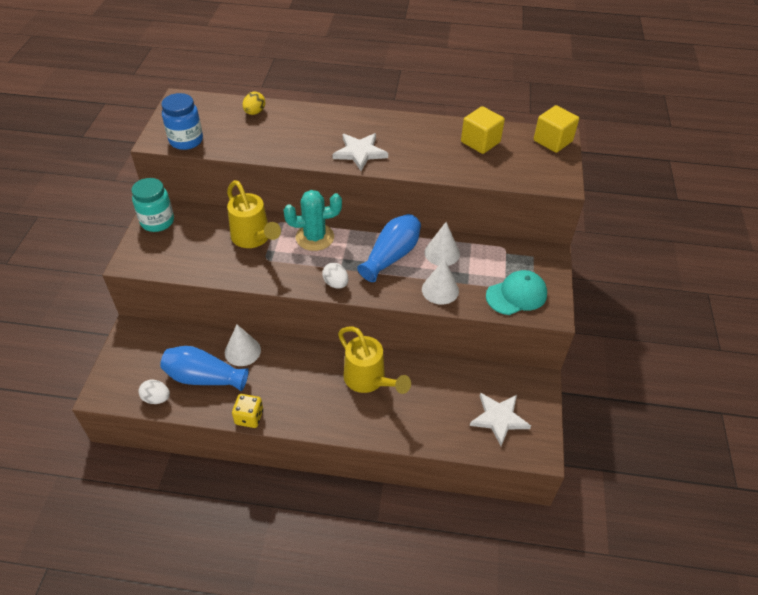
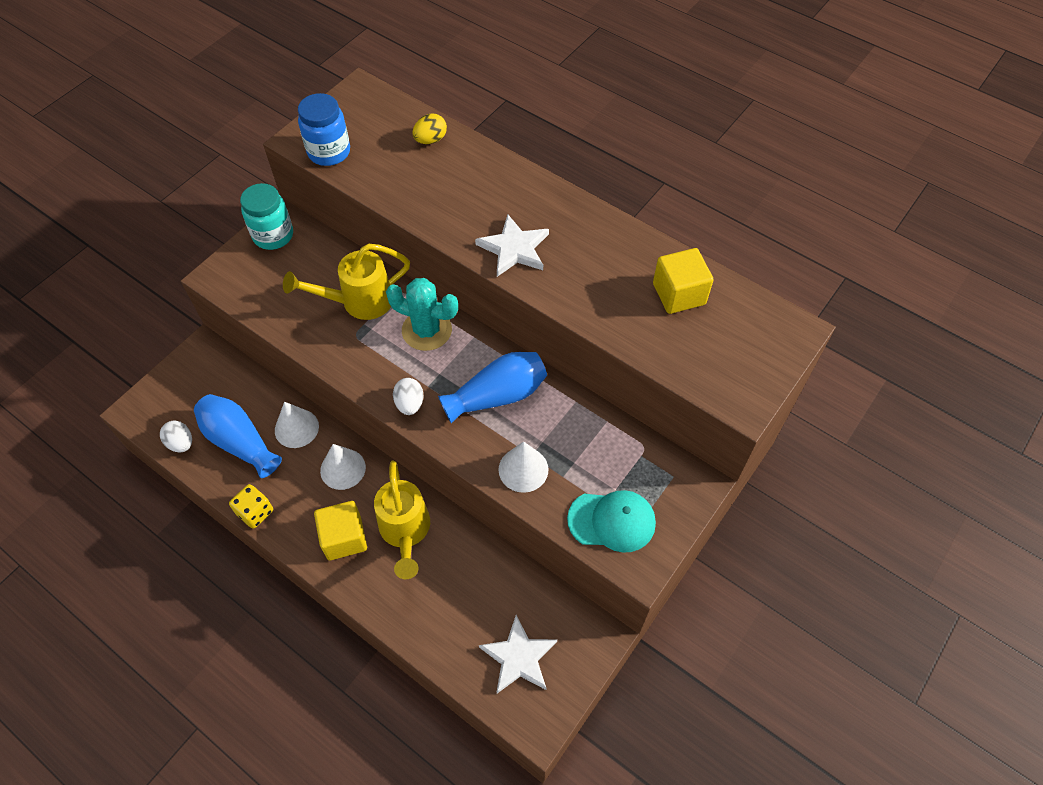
camera: 30 degrees right, 10 degrees up
(253, 238) = (359, 302): yellow watering can -> yellow watering can turned 75 degrees clockwise
(442, 253) = (561, 419): white cone -> white cone (343, 469)
(552, 141) = (780, 332): yellow cube -> yellow cube (344, 538)

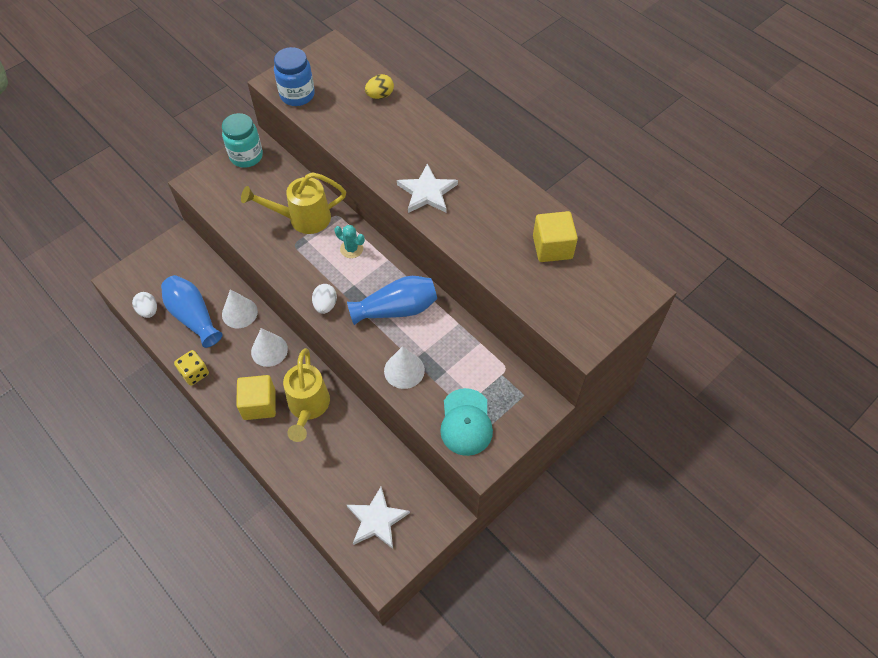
camera: 10 degrees right, 0 degrees up
(427, 330) = (351, 249): turquoise cactus -> turquoise cactus, size x0.57
(612, 521) = (466, 422): turquoise cap -> turquoise cap turned 75 degrees clockwise

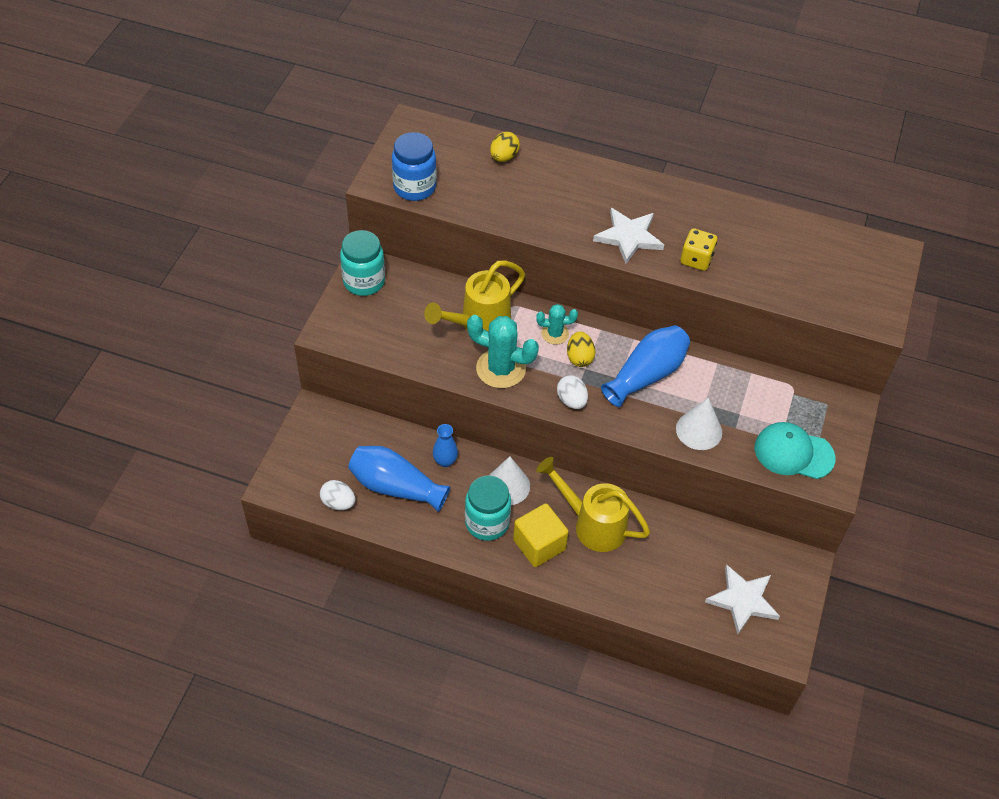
camera: 30 degrees left, 5 degrees down
(194, 373) = (443, 545): yellow dice -> yellow dice (696, 259)
(235, 371) = (487, 523): none -> turquoise jar
(239, 313) = (445, 461): white cone -> blue vase
(293, 259) = (501, 369): none -> turquoise cactus
(308, 407) = (592, 524): yellow watering can -> yellow watering can turned 150 degrees clockwise
(356, 275) = (579, 358): none -> yellow egg
(466, 422) = (793, 453): turquoise cap -> turquoise cap turned 135 degrees clockwise
(552, 247) = (787, 244): yellow cube -> none

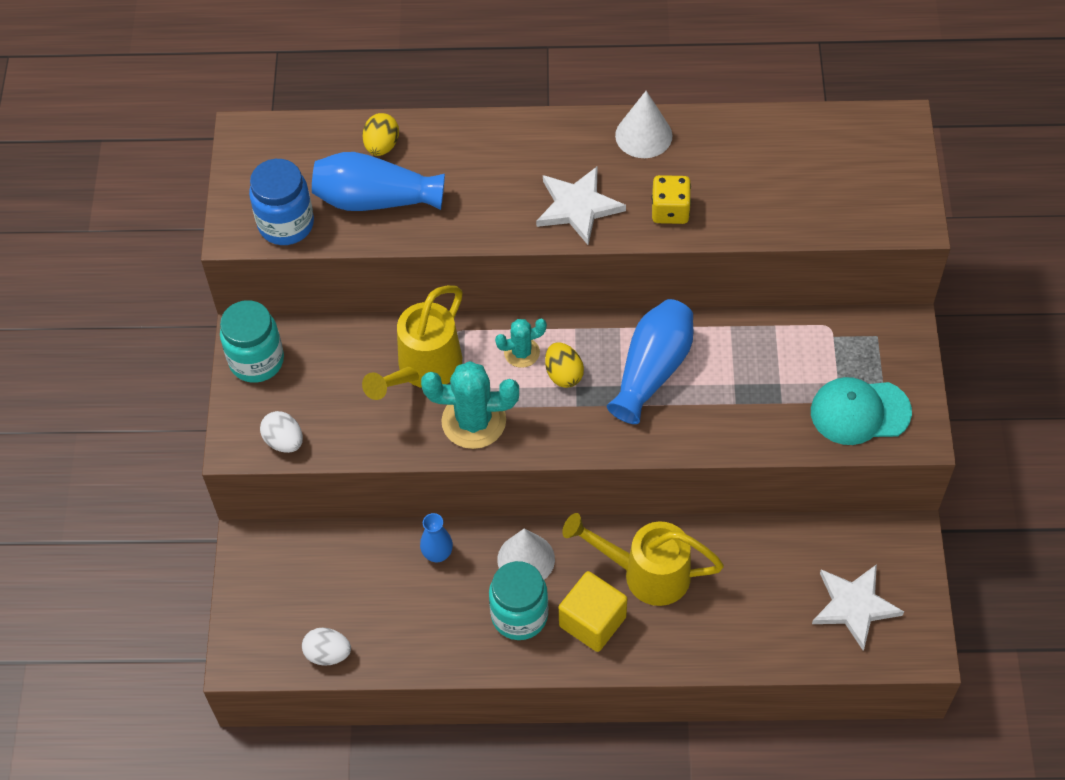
camera: 15 degrees left, 5 degrees up
(396, 487) = (390, 608): blue vase -> blue vase (375, 199)
(571, 401) = (575, 434): white egg -> white egg (284, 441)
(699, 430) = (740, 421): white cone -> white cone (643, 135)

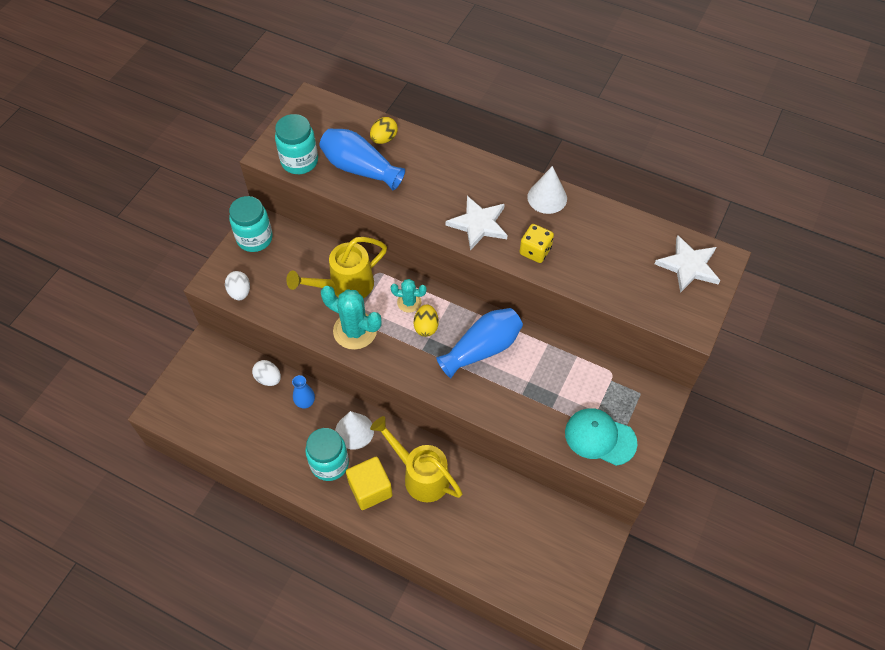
camera: 25 degrees right, 0 degrees up
(286, 224) = (299, 161): blue jar -> turquoise jar
(328, 654) = (207, 431): white egg -> white egg (268, 378)
(854, 606) = (539, 562): white star -> white star (688, 266)

